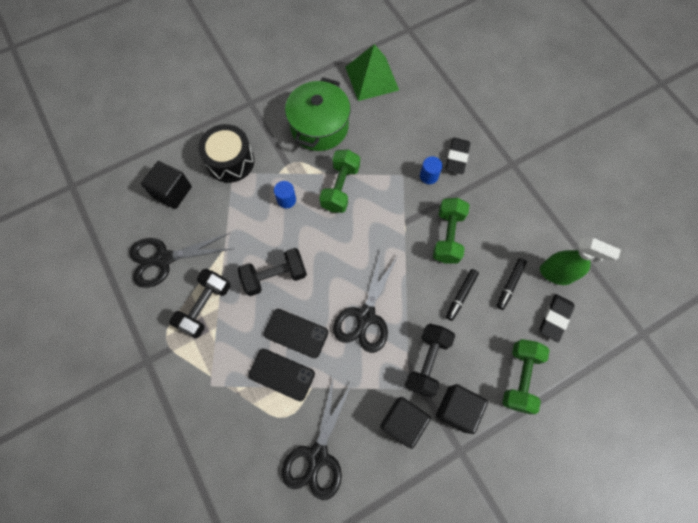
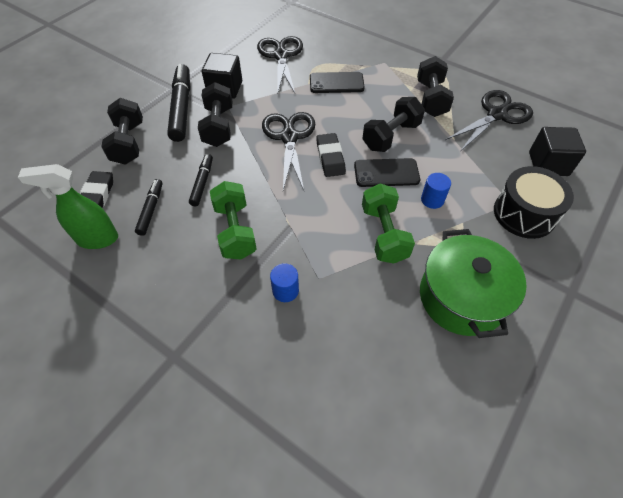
camera: 155 degrees right, 15 degrees down
(296, 333) = (343, 108): black phone -> black phone (386, 173)
(371, 78) = (445, 413): green pyramid -> none
(457, 157) = (257, 332): black eraser -> black eraser (330, 157)
(457, 409) = (182, 108): black cube -> black marker
(520, 377) = (128, 143): green dumbbell -> black dumbbell

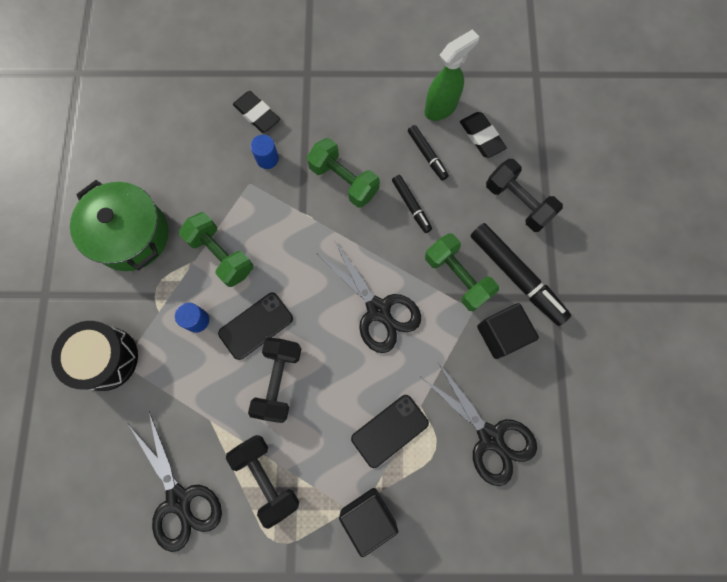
camera: 145 degrees right, 20 degrees up
(218, 126) = (457, 277): black dumbbell -> green dumbbell
(330, 157) = (320, 310): black eraser -> black eraser (257, 114)
(496, 115) = (179, 499): black scissors -> black scissors turned 45 degrees counterclockwise
(548, 164) = (99, 448): black cube -> black cube (368, 516)

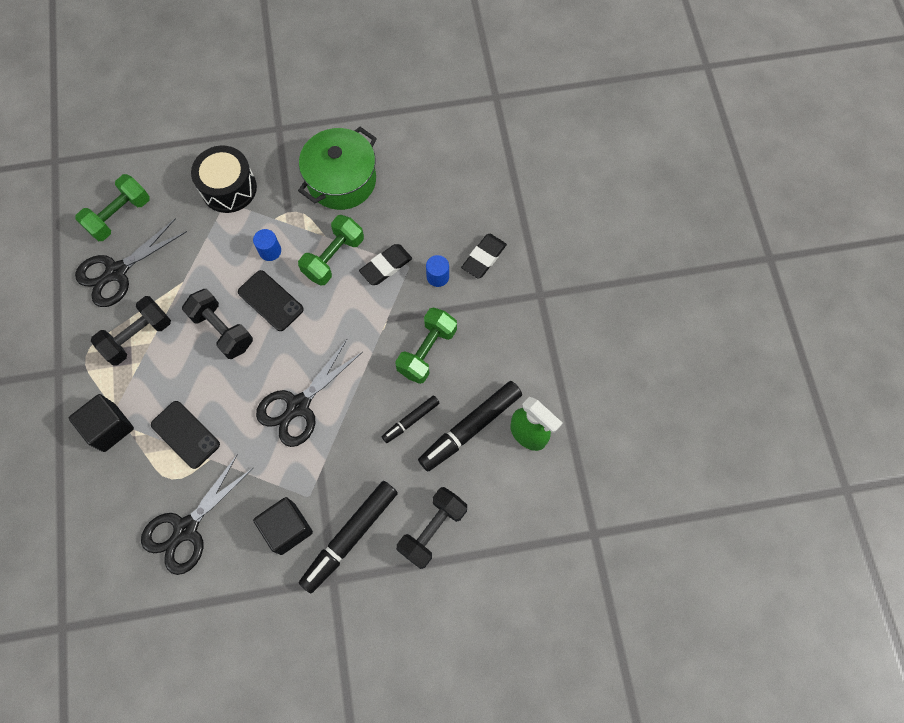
camera: 80 degrees right, 5 degrees down
(279, 381) = (222, 330): black dumbbell -> black dumbbell turned 45 degrees clockwise
(427, 155) = (470, 428): black marker -> black marker, size x1.83
(457, 277) = (341, 477): green dumbbell -> green dumbbell (120, 216)
(481, 137) = (502, 482): black eraser -> black eraser (386, 266)

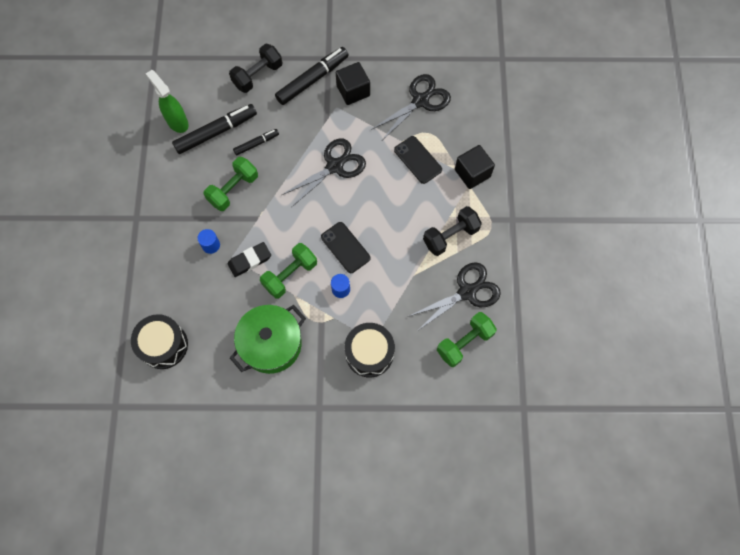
camera: 170 degrees left, 0 degrees up
(222, 330) = (385, 230): black dumbbell -> none
(462, 161) = (163, 345): none -> black drum
(484, 258) = (170, 254): black eraser -> none

